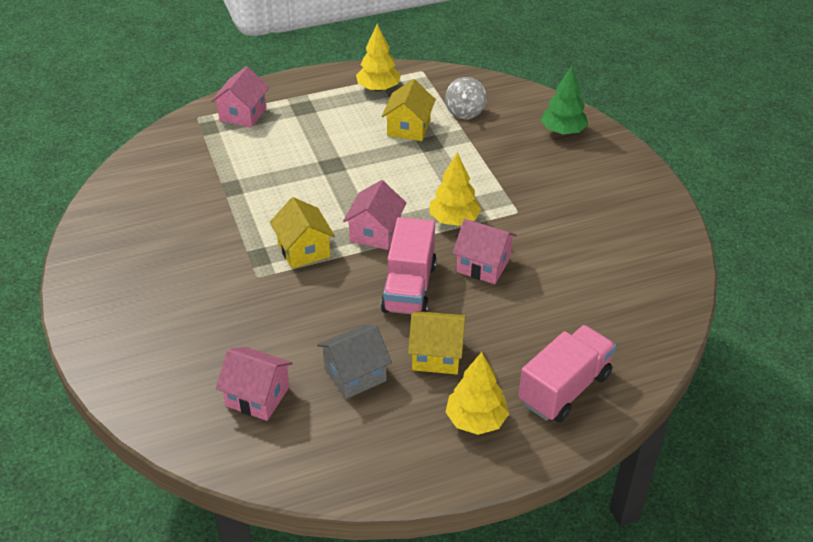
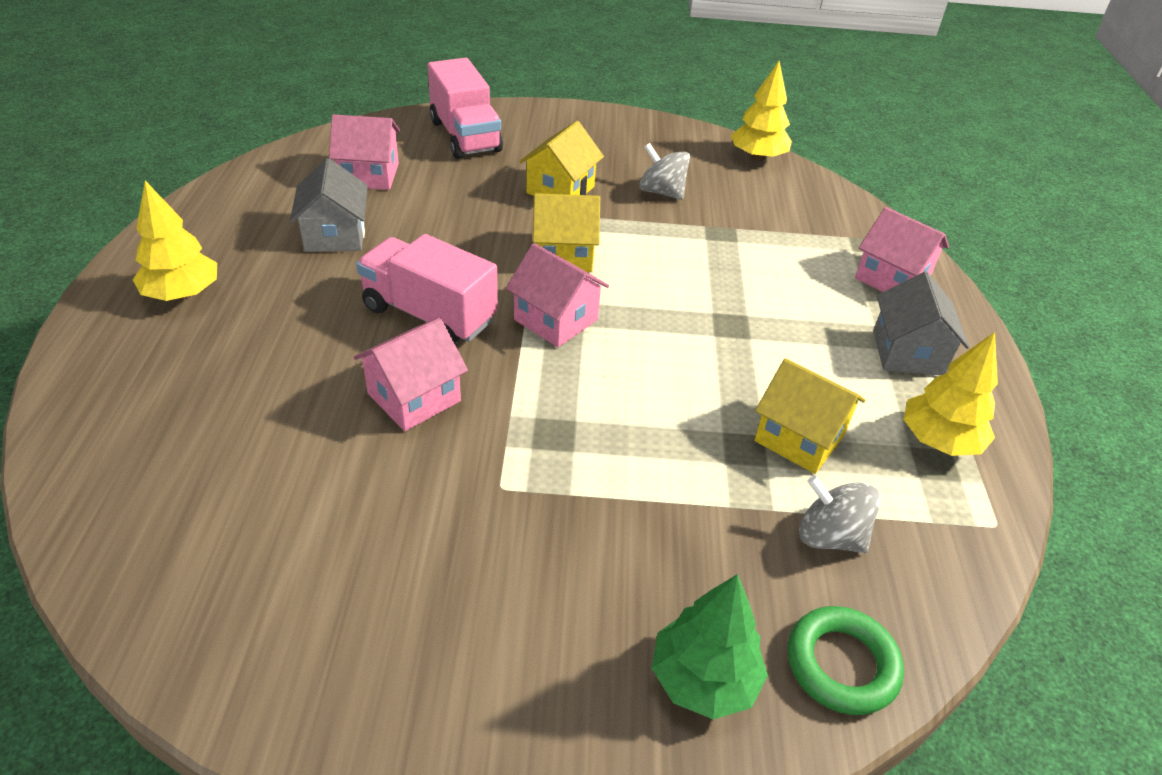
camera: 110 degrees right, 0 degrees up
(191, 226) = (661, 192): none -> grey spinning top
(258, 396) = (369, 175): pink house -> pink house turned 45 degrees clockwise
(314, 103) = (907, 352): none -> grey house
(436, 355) = (301, 298): yellow house -> yellow house (560, 190)
(454, 220) = (531, 404): yellow tree -> yellow tree (757, 157)
(527, 101) = (841, 664): none -> green ring
(564, 388) = (137, 382): pink truck -> pink truck (465, 136)

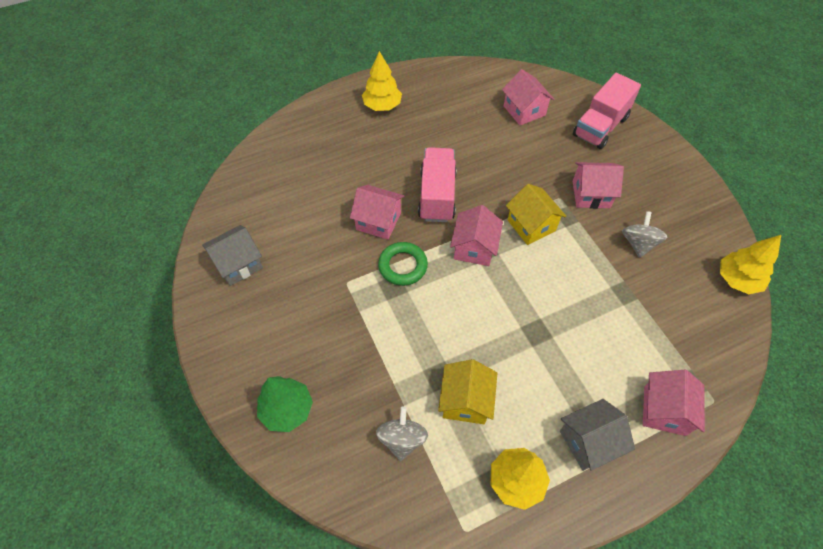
camera: 65 degrees right, 15 degrees up
(335, 235) = (464, 128): grey house -> grey house (238, 264)
(560, 190) = (591, 194): yellow house -> pink house
(841, 664) = (324, 469): green ring -> green ring (403, 266)

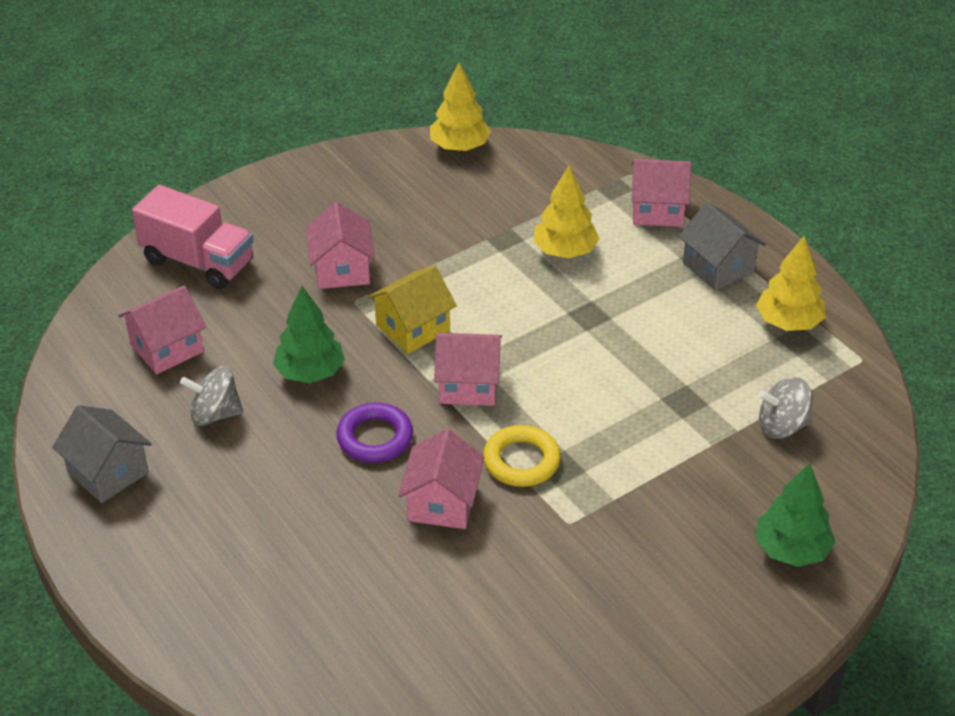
camera: 100 degrees left, 15 degrees down
(238, 264) = (573, 674): grey house -> grey house (108, 472)
(382, 106) = (165, 540): yellow tree -> yellow tree (565, 251)
(403, 266) = (521, 461): green ring -> yellow ring
(437, 196) = (375, 438): pink truck -> purple ring
(465, 401) = (709, 373): yellow house -> none
(496, 171) = (310, 373): none -> green tree
(638, 243) = (422, 226): grey spinning top -> grey spinning top (215, 414)

